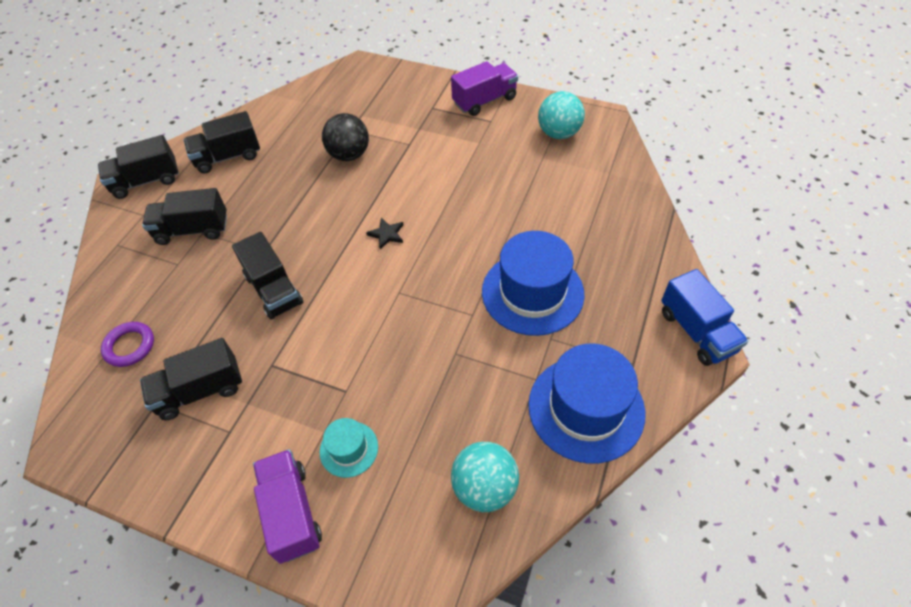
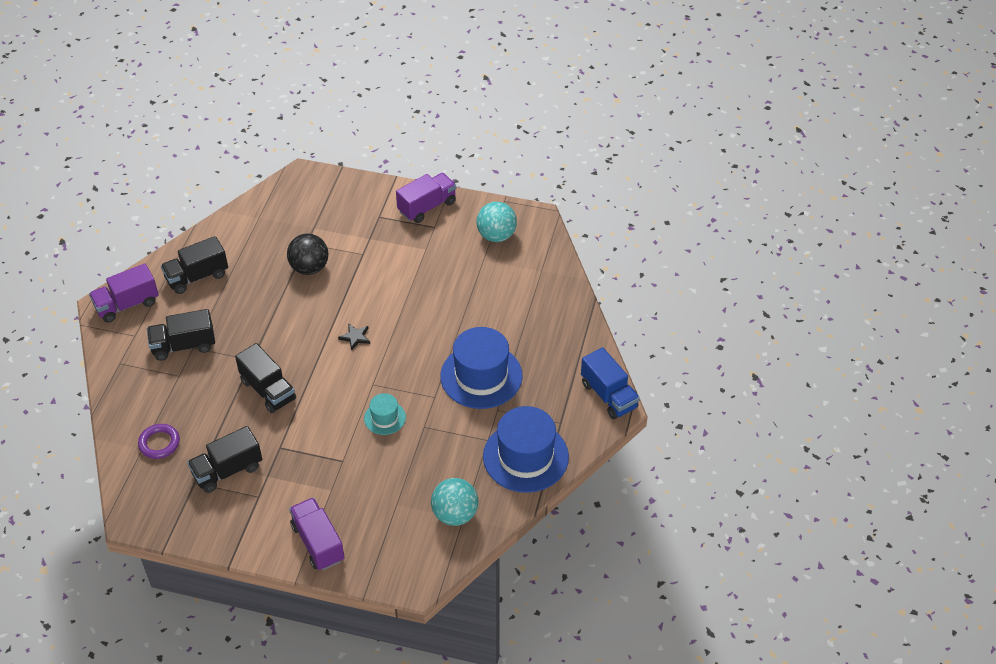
camera: 10 degrees left, 5 degrees down
(146, 181) = (127, 304): black truck -> purple truck
(349, 449) = (352, 499): turquoise hat -> turquoise hat (385, 418)

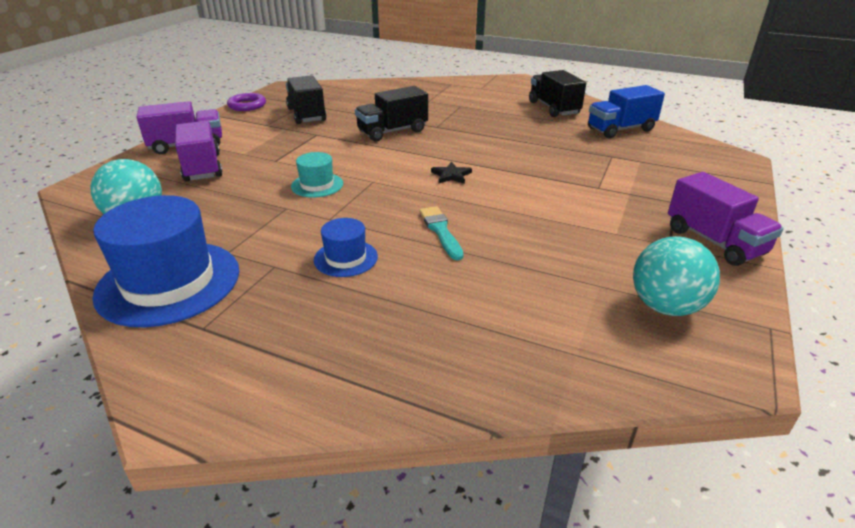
camera: 100 degrees right, 15 degrees down
(127, 304) = (518, 86): purple truck -> purple truck (202, 167)
(159, 443) = (355, 94): purple ring -> purple ring (247, 105)
(184, 346) = (463, 103): black truck -> none
(309, 268) = (569, 156): black ball -> none
(439, 334) = (441, 231): none -> turquoise brush
(481, 376) = (345, 258): blue hat -> blue hat, size x0.50
(608, 395) = (216, 405): blue truck -> blue truck (620, 129)

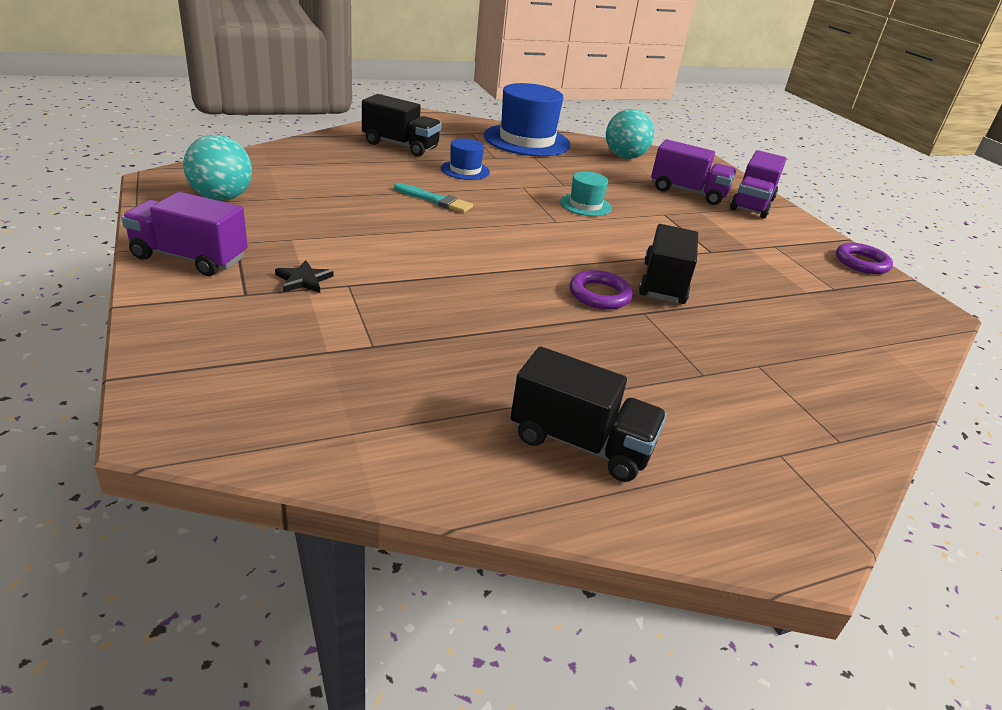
camera: 130 degrees right, 0 degrees up
(306, 115) = (787, 273): black truck -> black truck (400, 146)
(443, 138) = (599, 295): none -> purple ring
(451, 175) = (507, 248): black star -> black star (303, 280)
(620, 129) = (410, 425): blue truck -> none

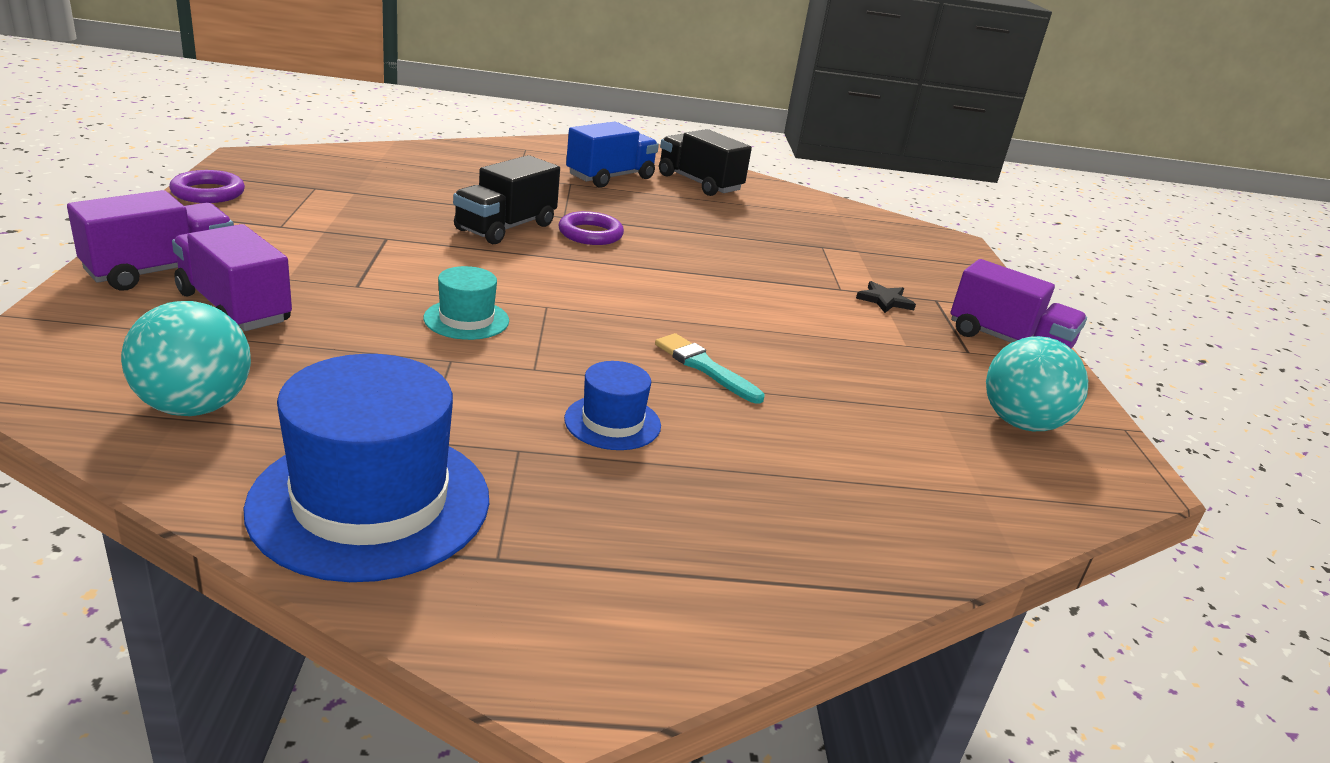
camera: 160 degrees left, 5 degrees down
(400, 146) = (714, 521): black truck -> none
(684, 408) = (610, 177): none -> blue truck

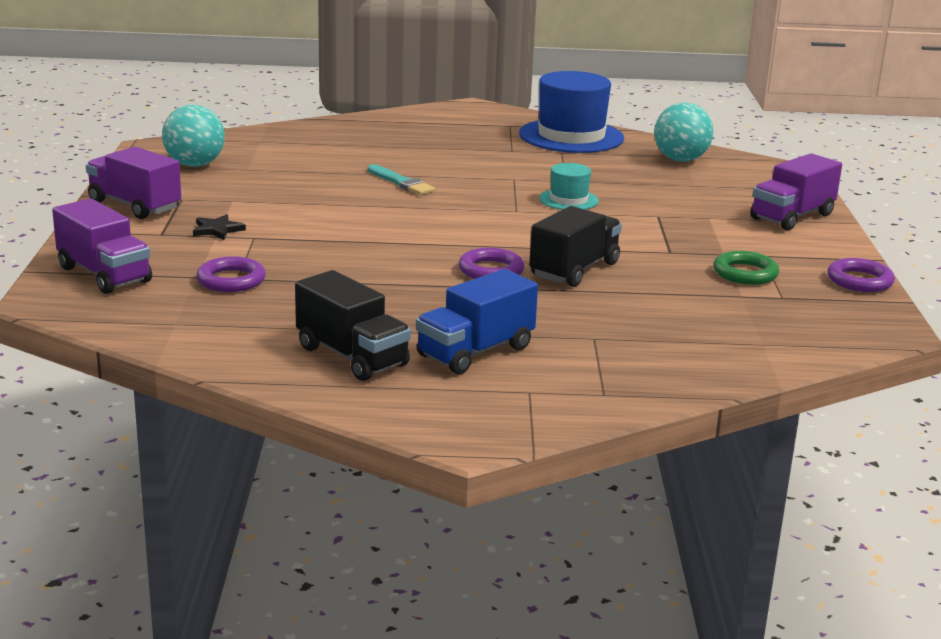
camera: 175 degrees left, 5 degrees down
(234, 308) = (718, 199): purple truck -> purple truck (104, 275)
(325, 209) = (745, 273): none -> green ring
(612, 422) = (463, 159): blue hat -> none
(825, 244) = (231, 280): none -> purple ring

